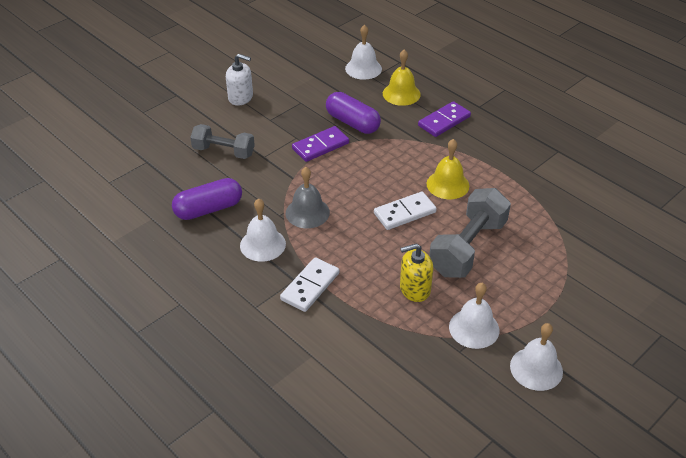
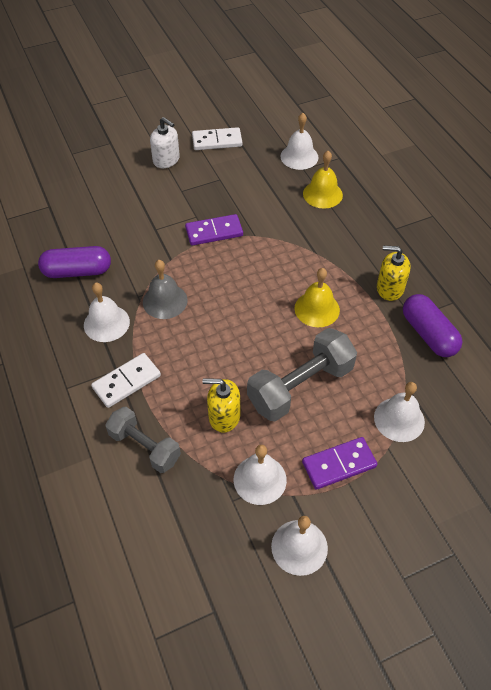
camera: 20 degrees right, 10 degrees up
(223, 151) = (121, 214): grey dumbbell -> grey dumbbell (145, 447)
(352, 123) = (258, 214): purple capsule -> purple capsule (428, 334)
(405, 213) = (257, 328): white domino -> white domino (217, 141)
(444, 121) = (350, 236): purple domino -> purple domino (339, 464)
(500, 153) = (389, 288): none -> yellow soap dispenser
(563, 249) = (399, 419): none -> white bell

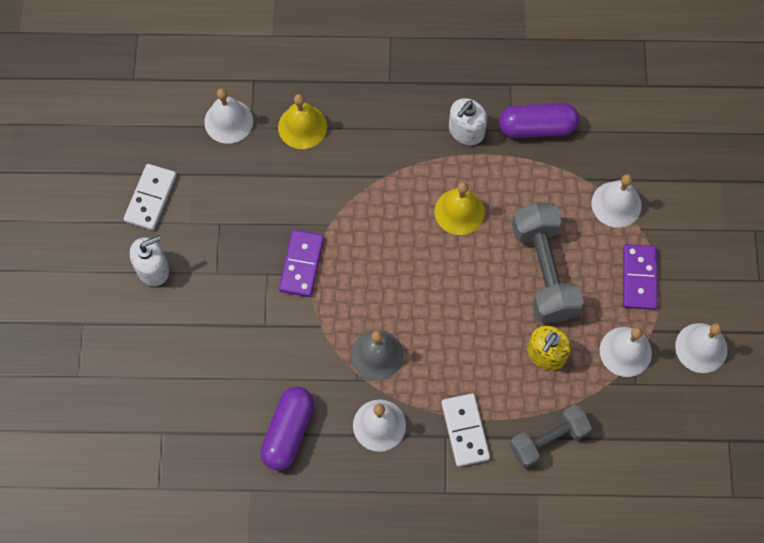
camera: 65 degrees left, 15 degrees up
(389, 288) = (466, 131): yellow soap dispenser -> white soap dispenser

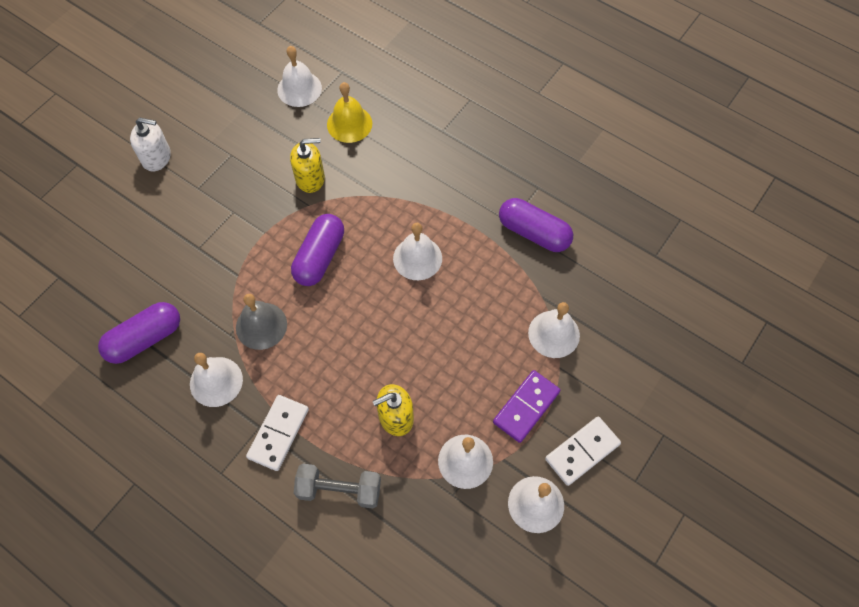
camera: 35 degrees right, 5 degrees down
(151, 198) = (199, 108): white domino -> white domino (582, 452)
(302, 264) = (263, 221): purple domino -> none
(310, 199) = (310, 178): none -> yellow soap dispenser
(377, 264) = (320, 257): none -> purple capsule
(459, 211) = (417, 258): yellow bell -> white bell
(466, 131) = (473, 201): white soap dispenser -> none
(544, 271) = (448, 348): grey dumbbell -> none

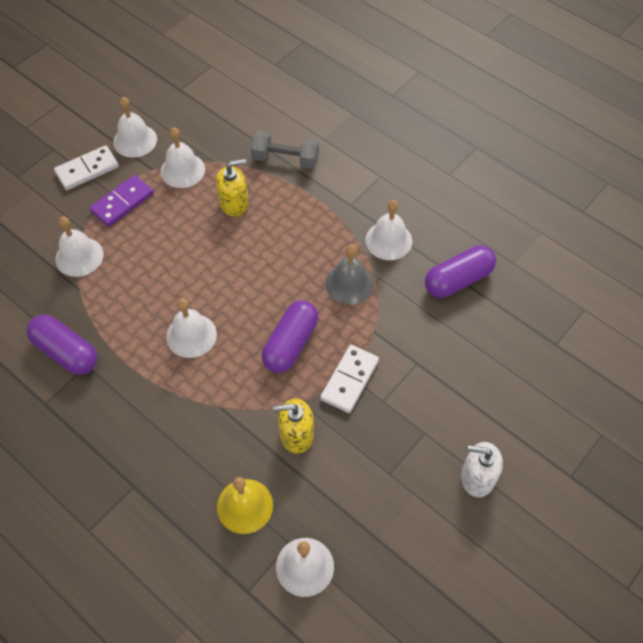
camera: 175 degrees left, 5 degrees down
(278, 433) = (333, 199): white domino -> white domino (349, 380)

